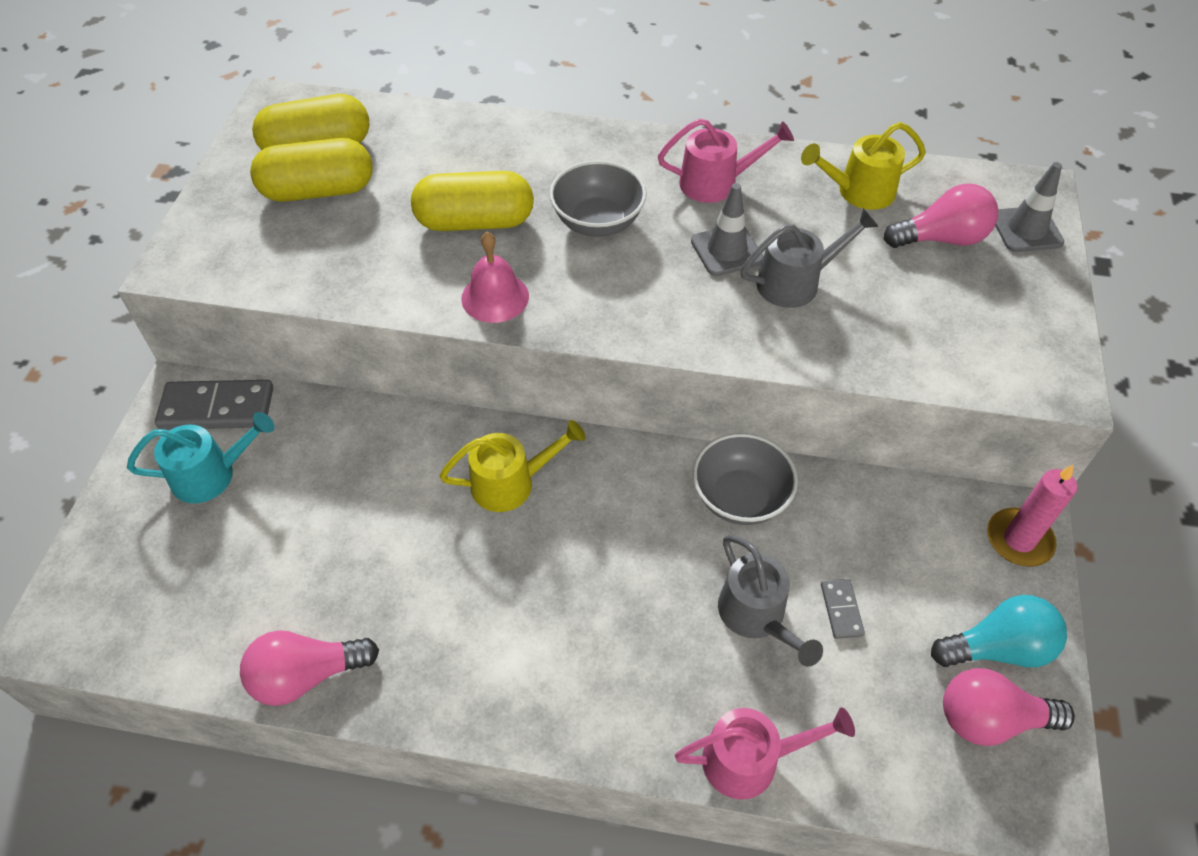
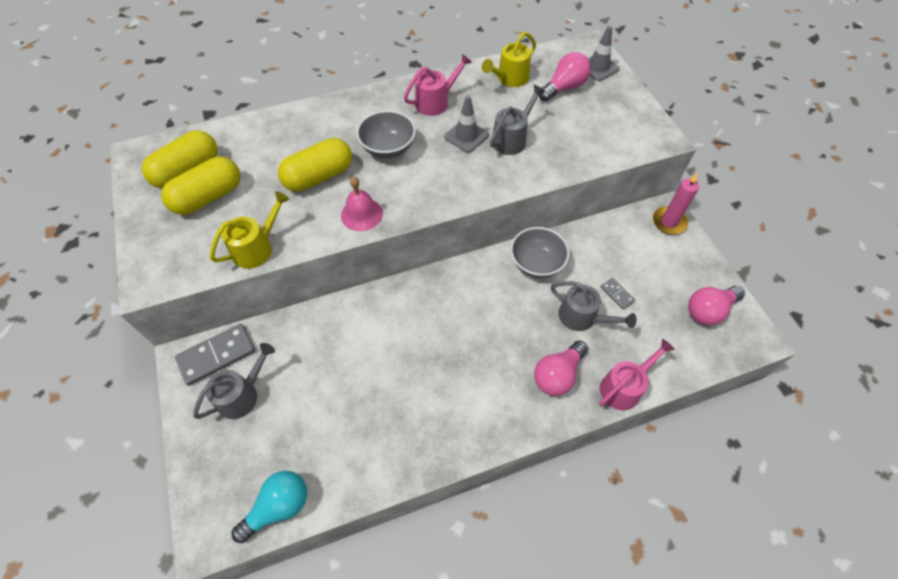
camera: 30 degrees left, 5 degrees up
(212, 474) = (242, 394): turquoise watering can -> grey watering can
(307, 675) = (380, 472): pink light bulb -> pink light bulb (557, 374)
(511, 483) = (418, 313): yellow watering can -> yellow watering can (257, 247)
(997, 648) = (691, 276): turquoise light bulb -> turquoise light bulb (278, 507)

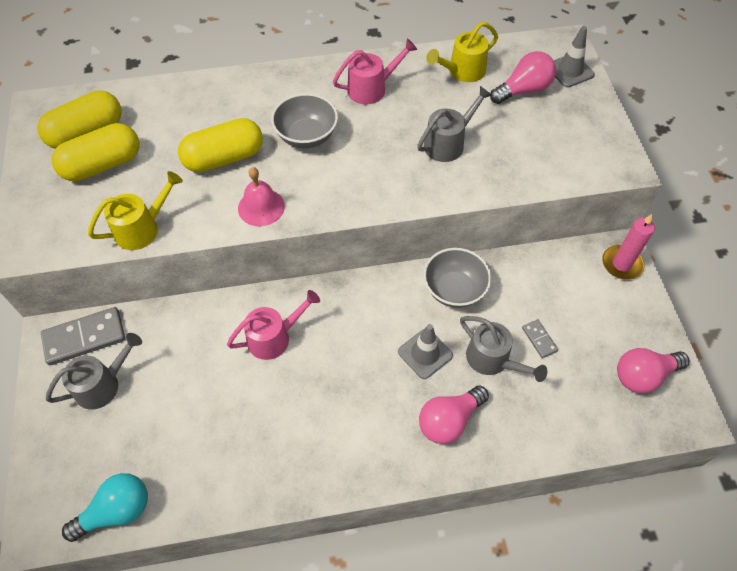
camera: 10 degrees right, 0 degrees up
(466, 136) = (397, 133): grey traffic cone -> grey traffic cone (425, 353)
(624, 386) = (522, 447): pink watering can -> pink watering can (274, 337)

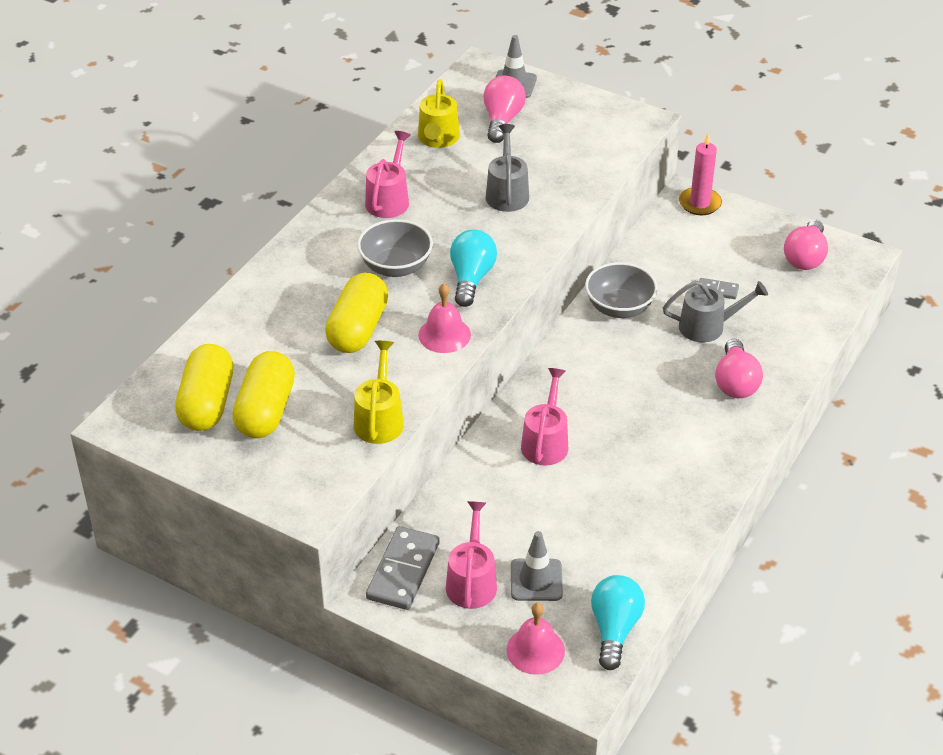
camera: 50 degrees left, 15 degrees down
(61, 470) = (535, 650): none -> pink bell
(103, 384) = (472, 581): grey watering can -> pink watering can
(335, 183) = (471, 278): none -> turquoise light bulb
(425, 353) = (661, 360): grey traffic cone -> grey traffic cone (536, 580)

